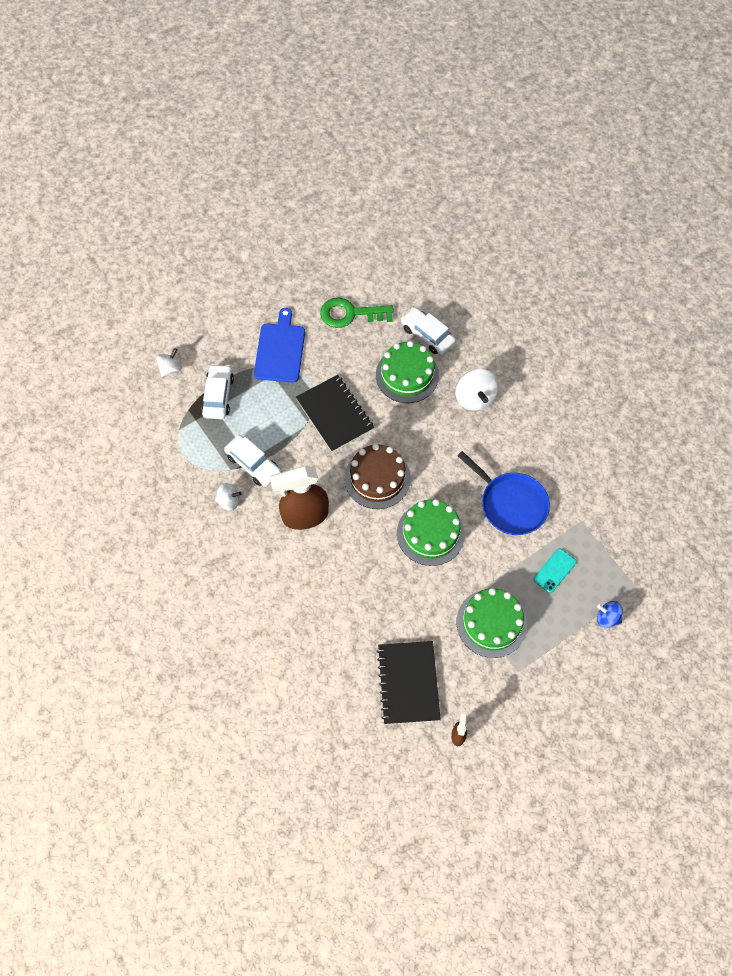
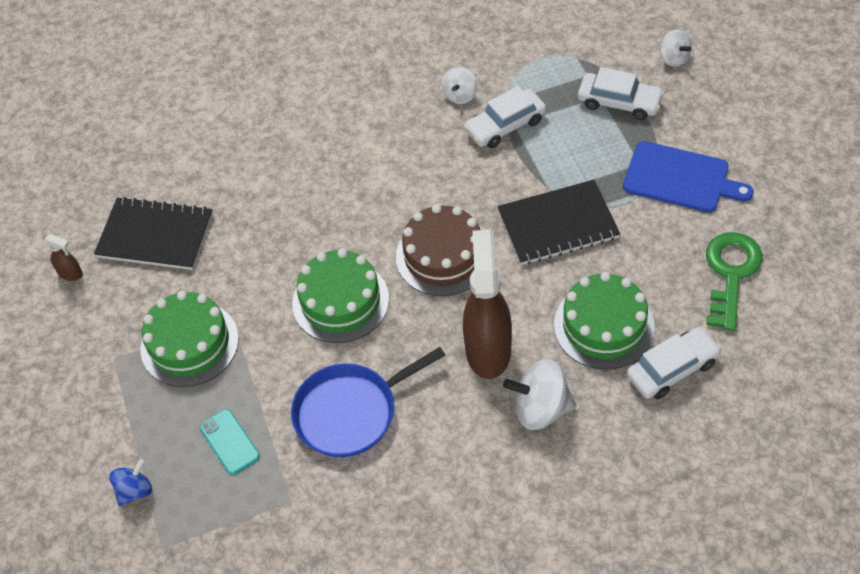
camera: 110 degrees right, 10 degrees down
(304, 516) = (414, 167): brown spray bottle -> brown spray bottle (488, 349)

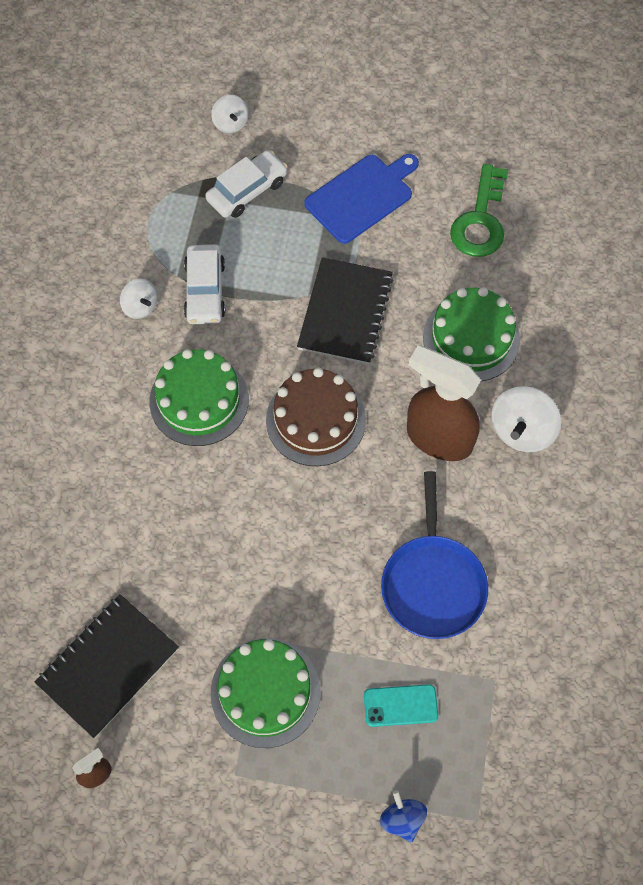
camera: 65 degrees left, 10 degrees up
(340, 301) = (307, 531): green cake -> green cake (199, 400)
(672, 369) = (543, 314): white car -> none
(674, 58) = (230, 123): white spinning top -> white spinning top turned 75 degrees clockwise
(731, 273) = (480, 220): green key -> green key turned 120 degrees counterclockwise

